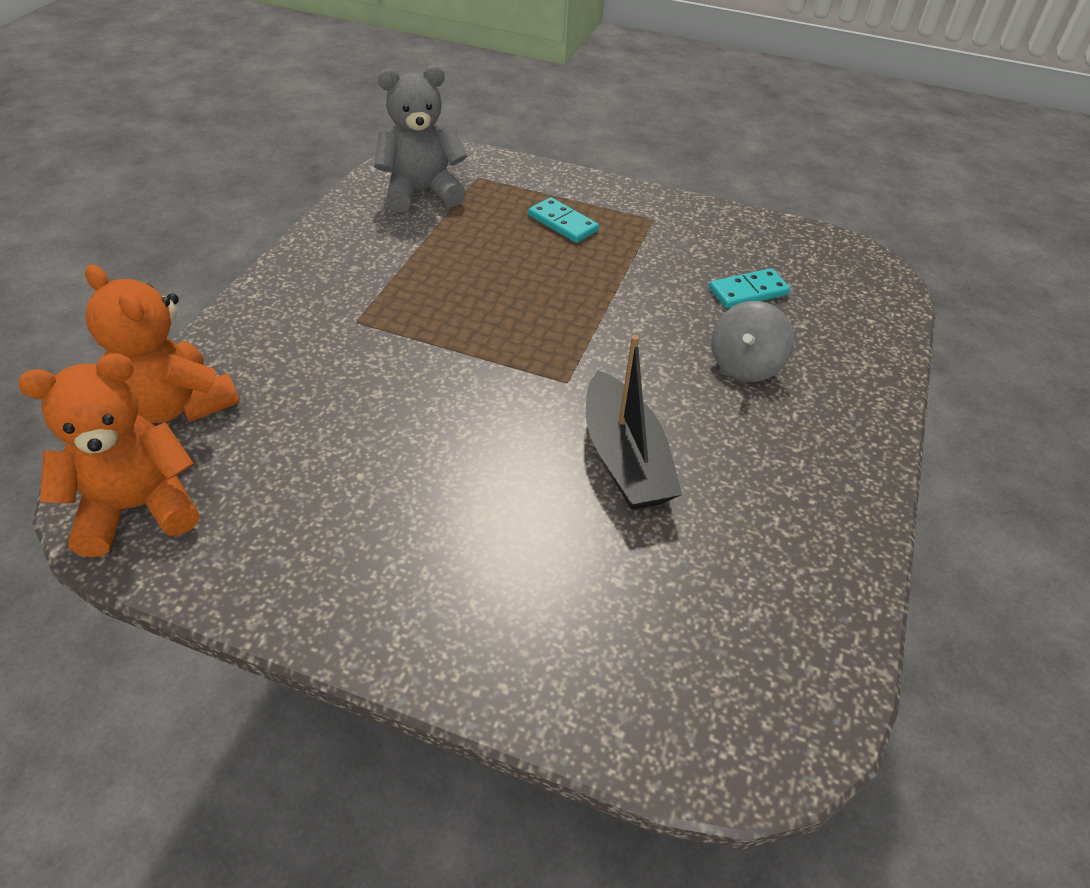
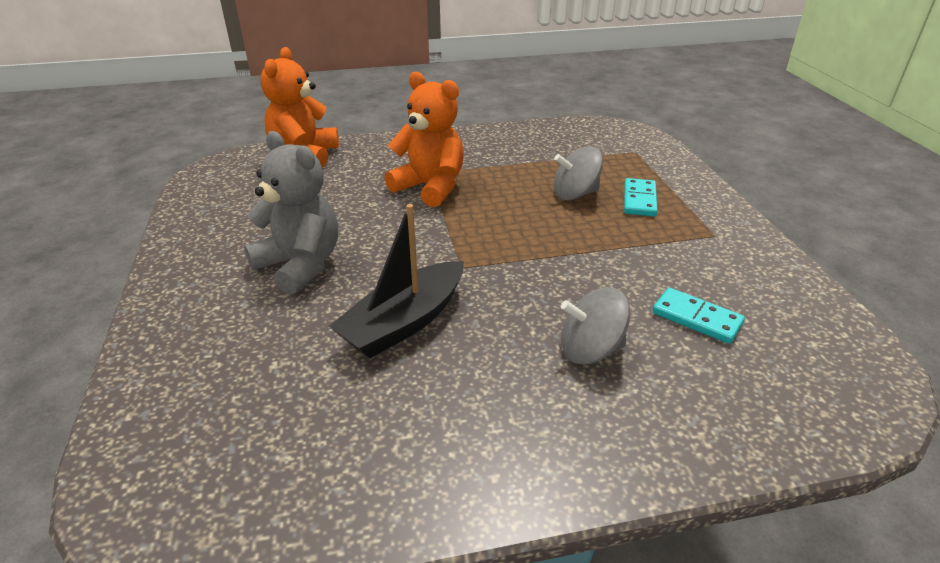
camera: 60 degrees right, 10 degrees down
(137, 507) = (222, 177): orange teddy bear -> orange teddy bear (430, 187)
(421, 192) = (585, 142): grey teddy bear -> grey teddy bear (300, 265)
(513, 251) = (575, 194): none -> grey spinning top

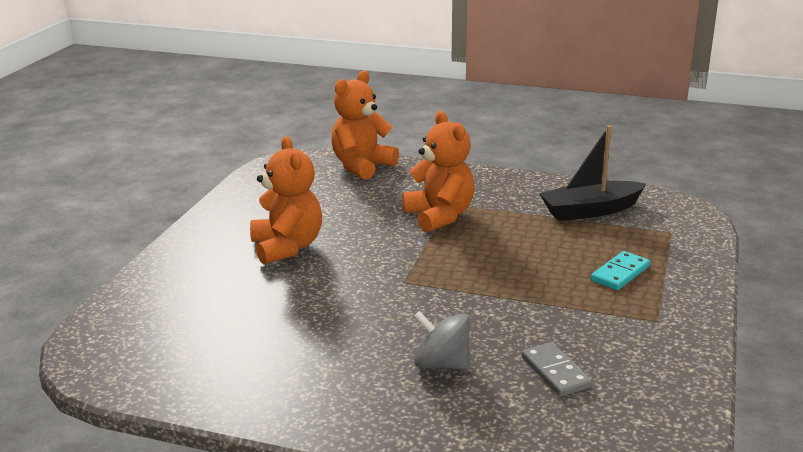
camera: 30 degrees right, 10 degrees down
(300, 265) = (287, 247): grey teddy bear -> orange teddy bear
(404, 322) = (324, 305): black boat -> black boat (590, 211)
(575, 194) = (563, 253): grey spinning top -> none
(696, 318) = (555, 372): turquoise domino -> grey domino

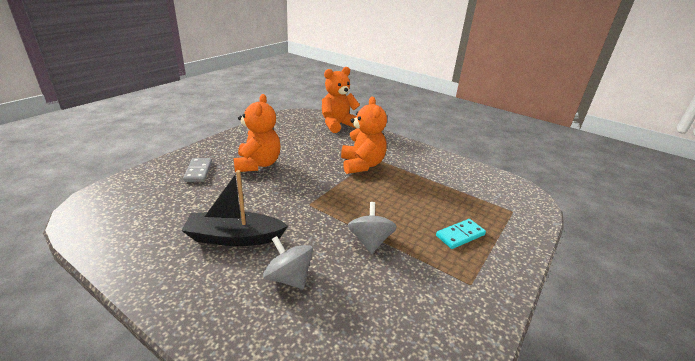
camera: 15 degrees right, 5 degrees up
(514, 305) = (370, 241): none -> grey spinning top
(555, 372) = (366, 310): grey domino -> grey domino (198, 171)
(590, 211) = (462, 182): black boat -> black boat (234, 237)

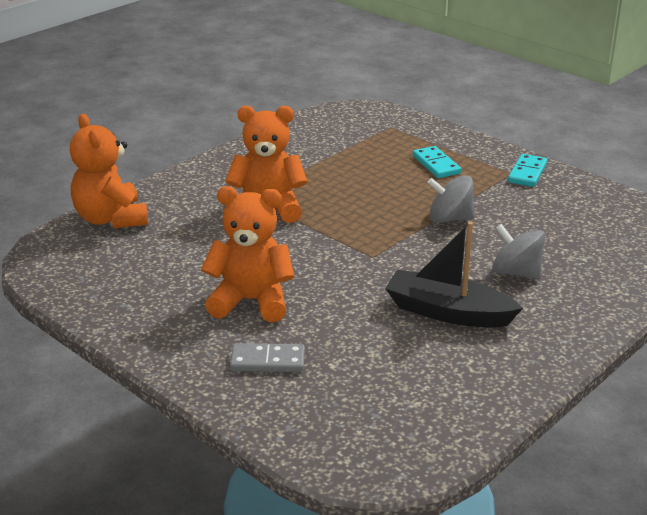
camera: 80 degrees left, 0 degrees up
(234, 237) = (448, 312): black boat -> black boat turned 105 degrees clockwise
(289, 278) = (516, 272): grey spinning top -> grey spinning top turned 75 degrees clockwise
(478, 296) = (527, 173): none -> turquoise domino

